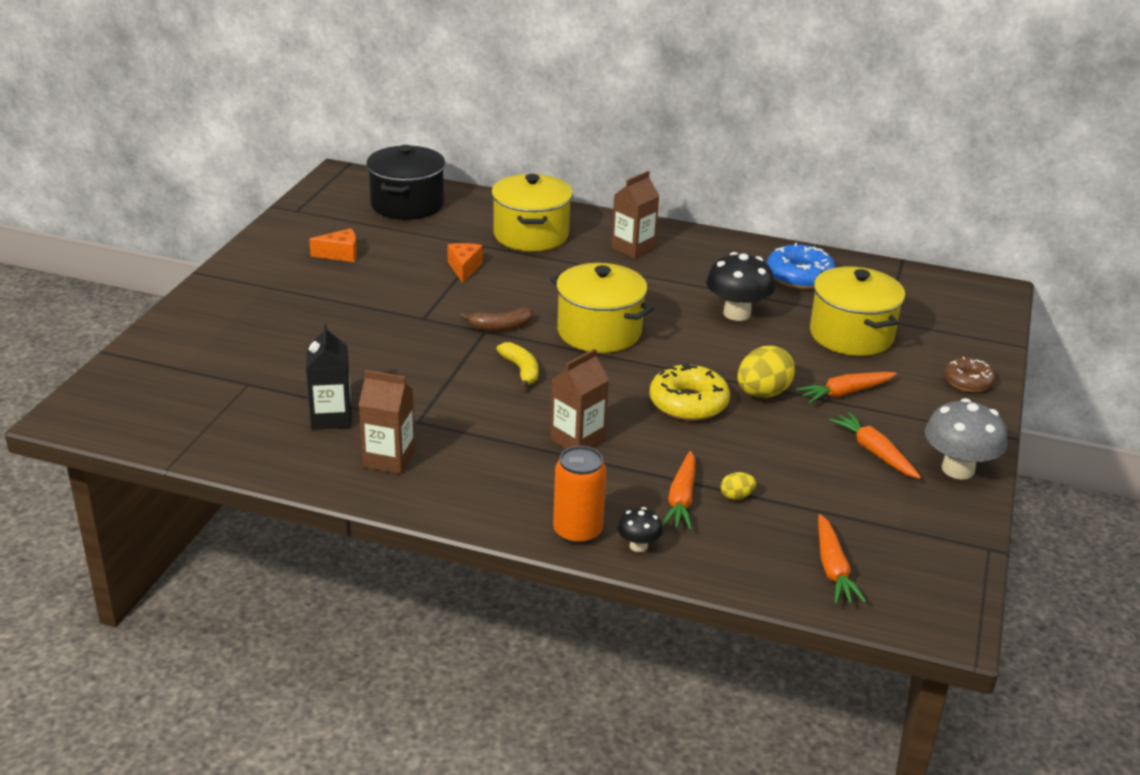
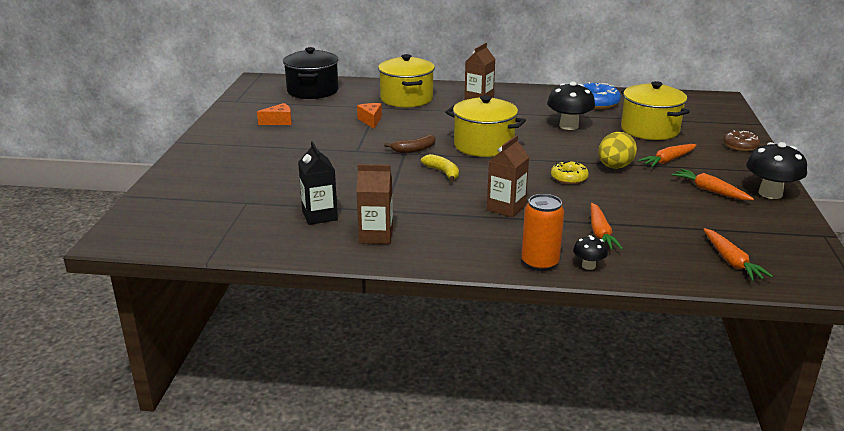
camera: 10 degrees left, 5 degrees down
(688, 403) = (569, 178): yellow donut -> yellow donut, size x0.65
(736, 496) = (637, 227): yellow egg -> none
(958, 469) = (770, 193): grey mushroom -> black mushroom

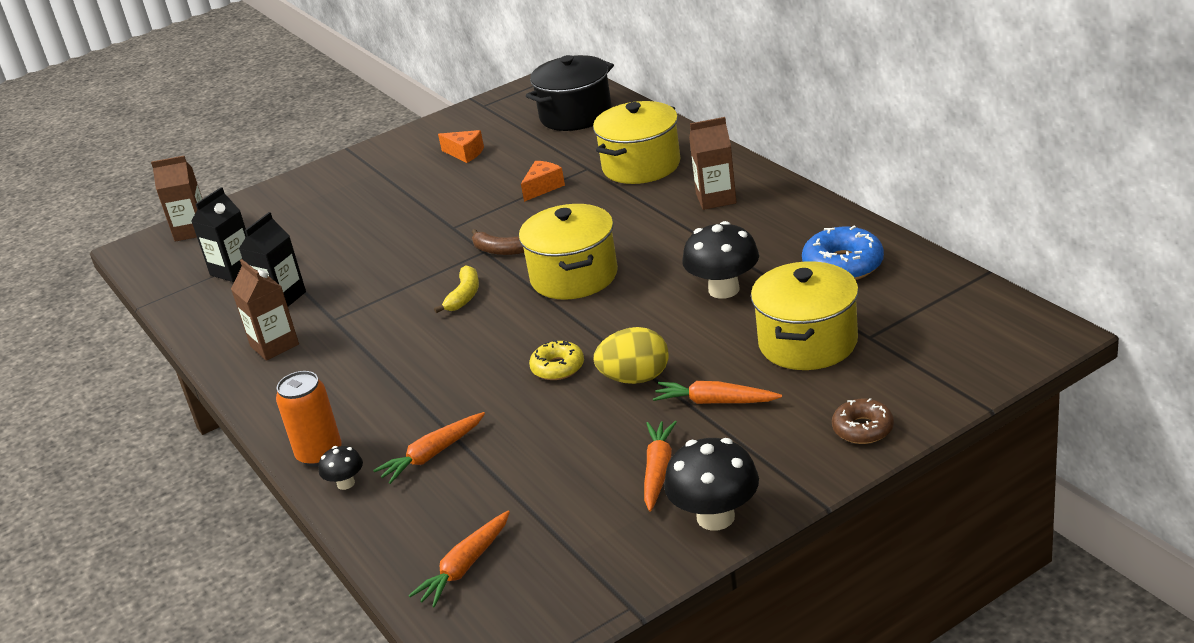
camera: 55 degrees right, 5 degrees up
(242, 218) = (233, 270): none -> black carton
(506, 208) = (424, 373): brown carton -> brown carton (192, 231)

